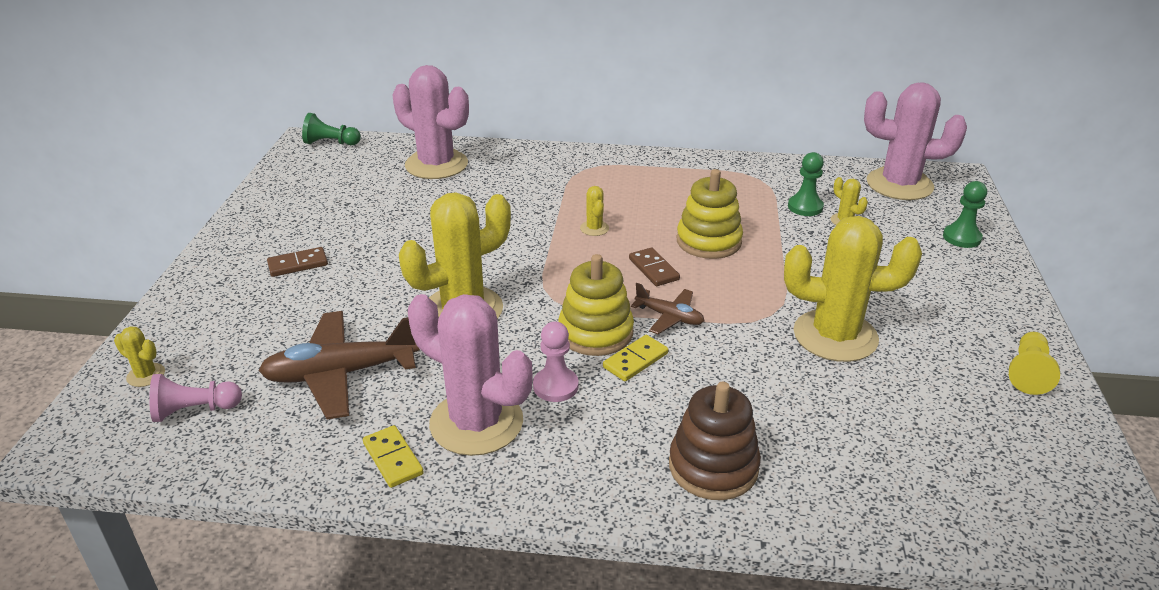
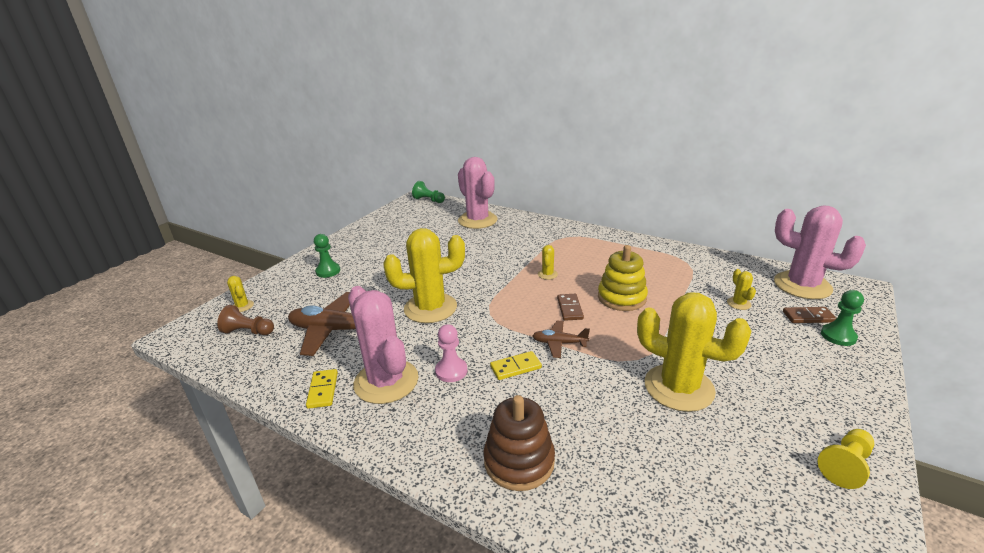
camera: 25 degrees right, 5 degrees down
(195, 410) = (248, 332): pink pawn -> brown pawn
(298, 264) = (361, 262): brown domino -> brown domino (808, 317)
(595, 332) = (502, 342): yellow stacking toy -> none
(669, 317) = (559, 343): brown plane -> brown plane turned 135 degrees clockwise
(805, 207) = (711, 288): green pawn -> green pawn (328, 271)

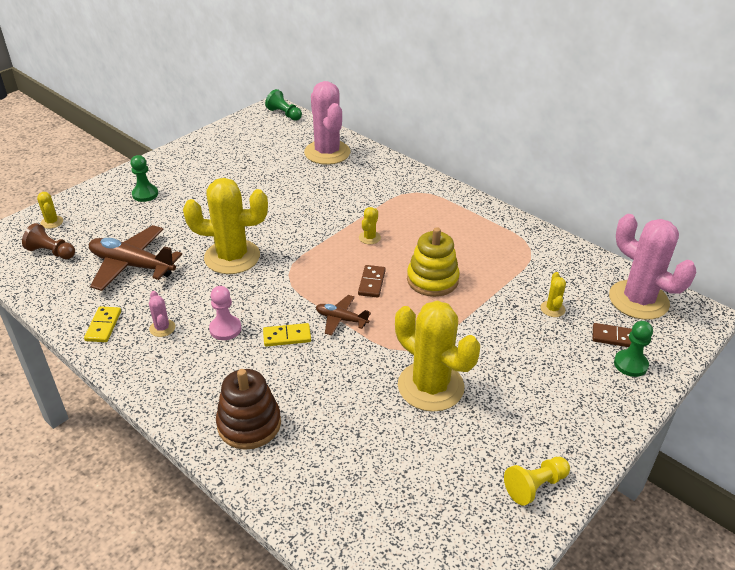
camera: 10 degrees right, 10 degrees up
(386, 381) = (162, 328): pink cactus -> pink cactus, size x0.41

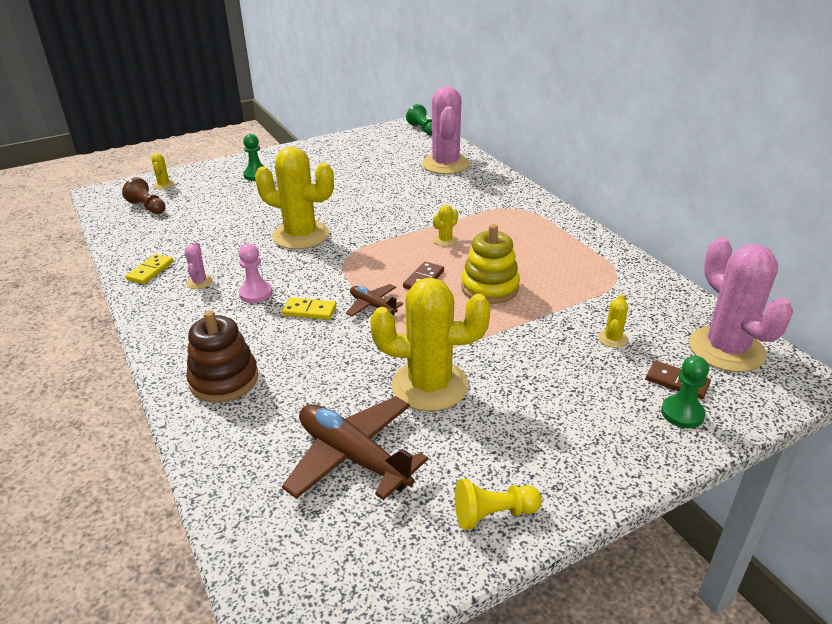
camera: 20 degrees right, 5 degrees down
(132, 265) = (207, 228): brown plane -> brown plane (353, 457)
(430, 386) = (430, 385): yellow cactus -> yellow cactus turned 60 degrees counterclockwise

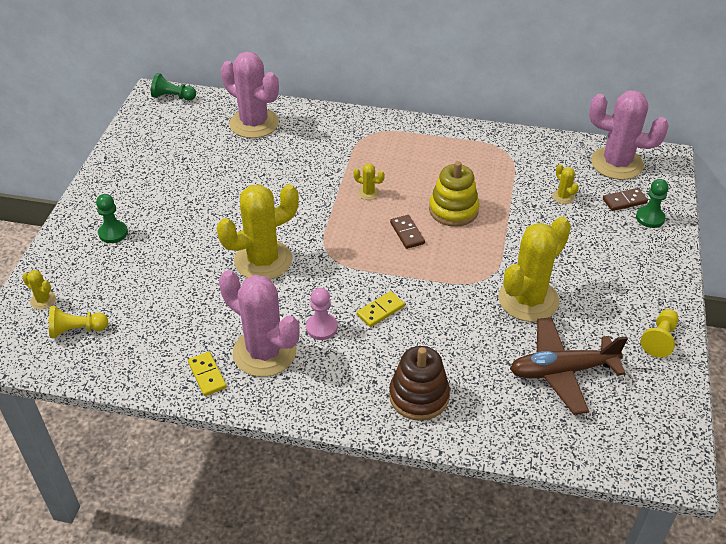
camera: 50 degrees left, 10 degrees up
(147, 207) = (77, 330): brown pawn -> yellow pawn
(199, 282) = (264, 352): pink cactus -> pink cactus, size x2.42
(372, 306) = (411, 276): brown plane -> none
(445, 240) = (368, 193): yellow cactus -> yellow cactus turned 60 degrees counterclockwise

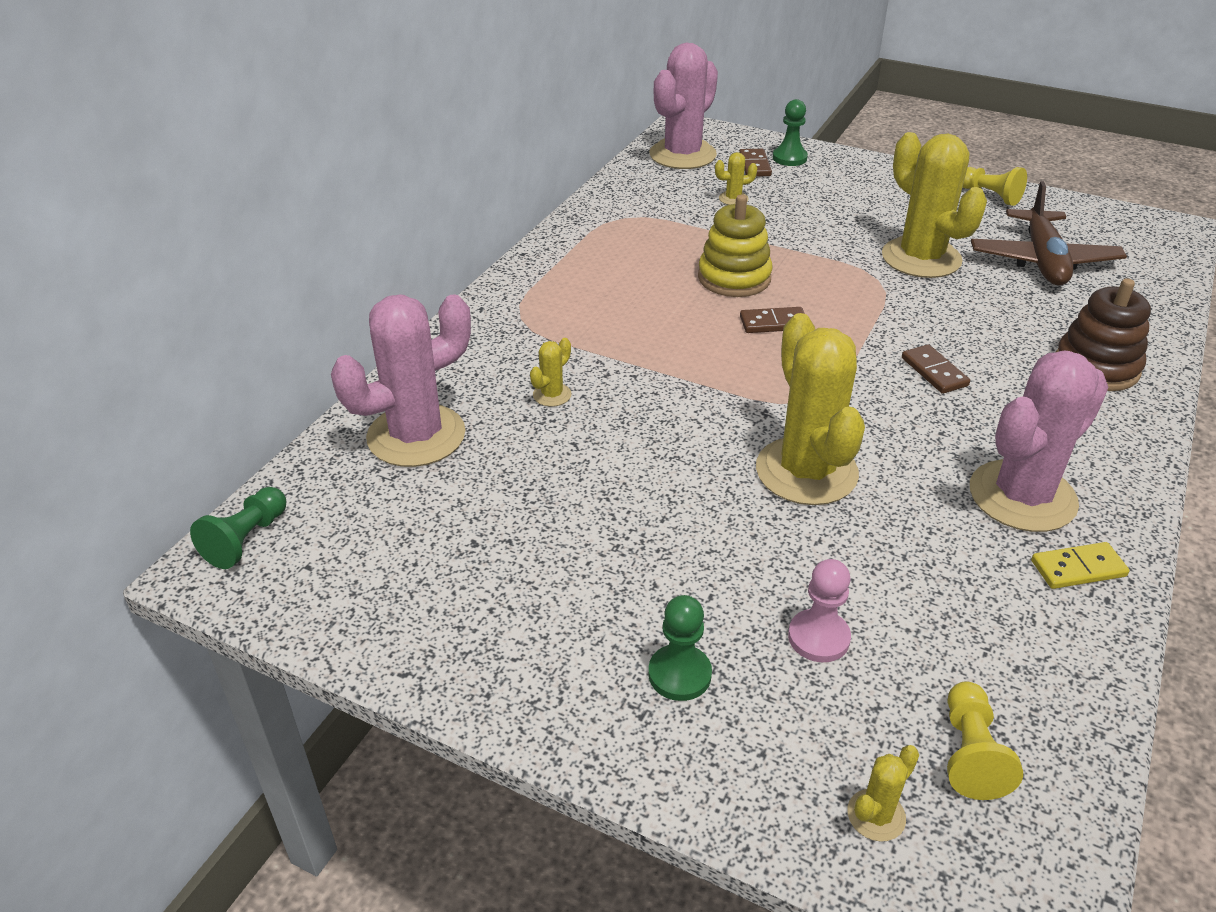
camera: 75 degrees left, 5 degrees down
(321, 327) = (968, 431): pink pawn -> pink pawn (818, 637)
(368, 193) = (669, 341): yellow cactus -> yellow cactus (552, 395)
(380, 311) = (934, 372): yellow domino -> brown domino

